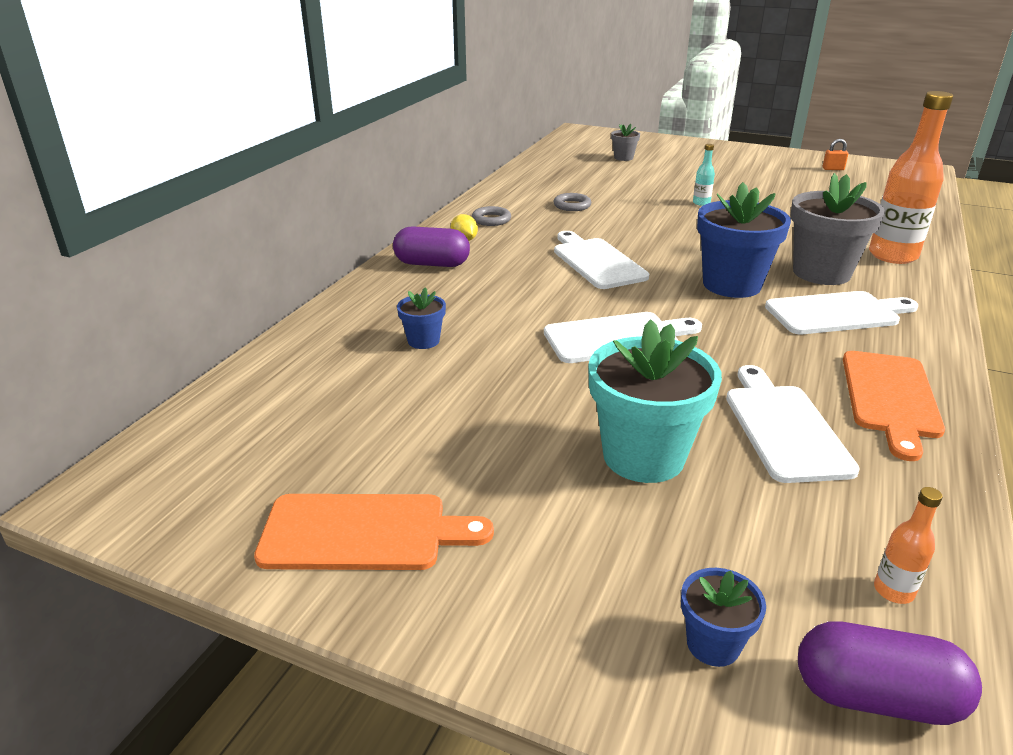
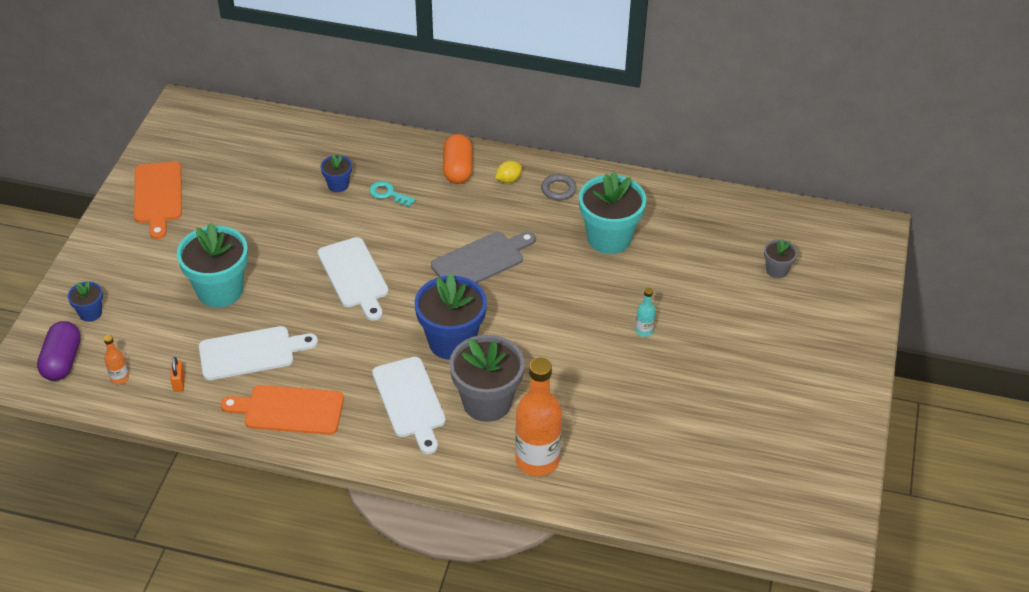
camera: 80 degrees right, 15 degrees up
(432, 264) = (458, 169): purple capsule -> orange capsule
(458, 307) = (388, 194): none -> turquoise key
(572, 205) = (609, 238): grey ring -> turquoise flower pot
(596, 262) = (481, 260): white cutting board -> grey cutting board
(833, 169) = (803, 456): orange padlock -> orange padlock (179, 383)

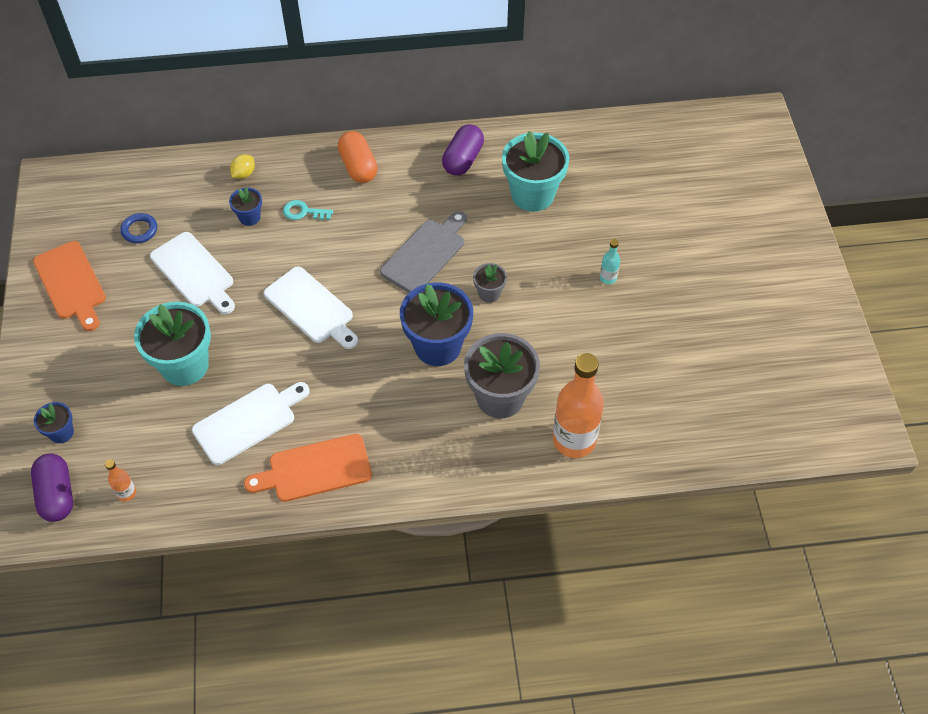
camera: 20 degrees left, 10 degrees up
(179, 383) = (190, 478): orange padlock -> none
(237, 169) = (139, 230): none -> blue ring
(410, 401) = (427, 420): white cutting board -> white cutting board (194, 272)
(508, 180) = (411, 163): yellow lemon -> yellow lemon (244, 174)
(558, 189) = (463, 159): grey ring -> purple capsule
(776, 270) = (695, 181): grey flower pot -> grey flower pot (489, 293)

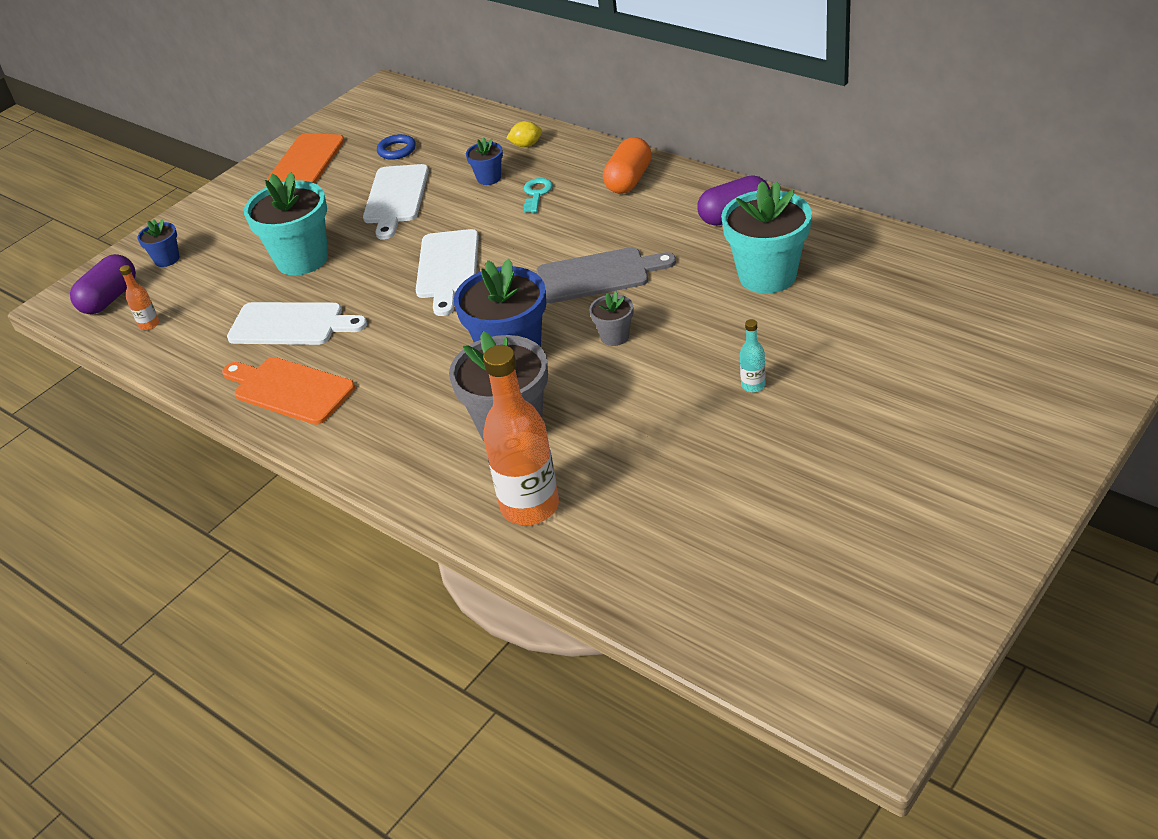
camera: 50 degrees right, 15 degrees down
(303, 212) = (536, 193): turquoise key -> turquoise key turned 45 degrees clockwise

